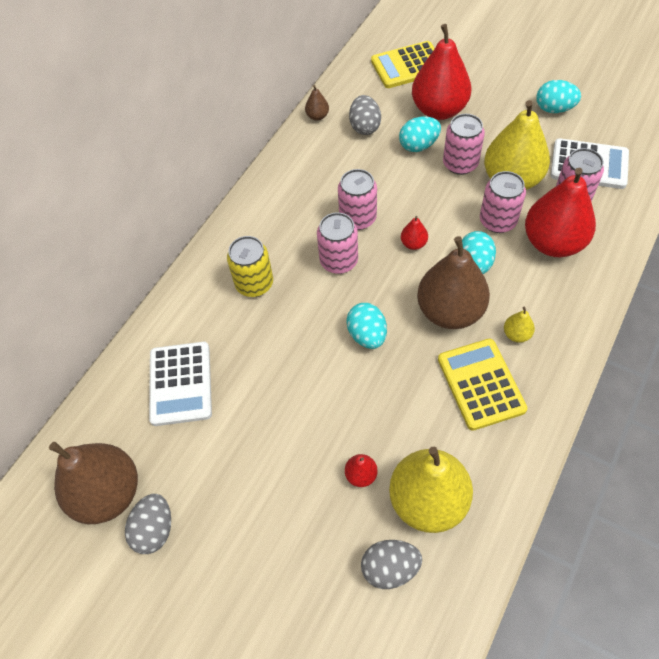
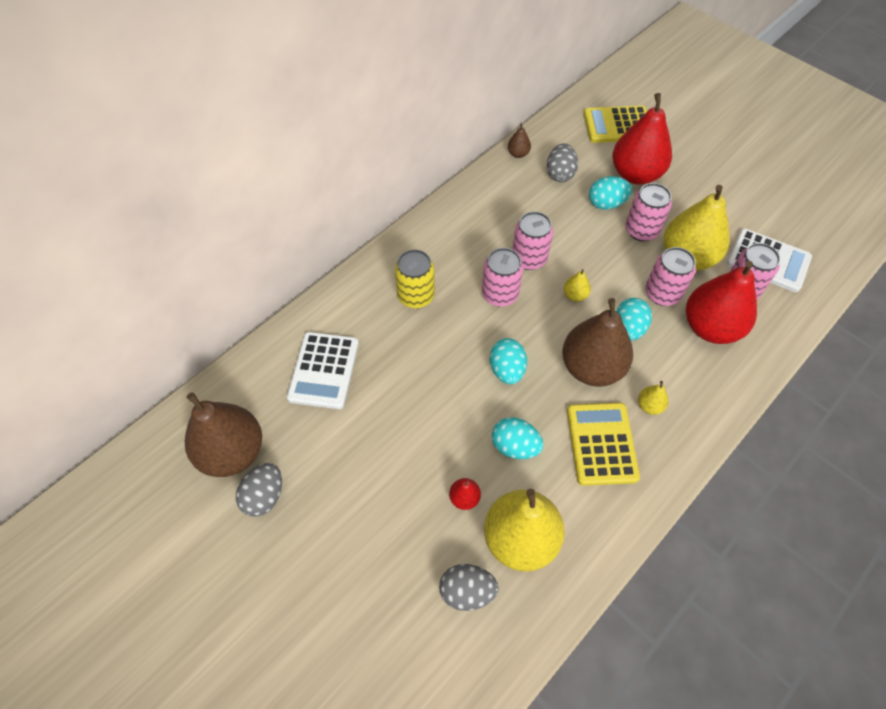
camera: 10 degrees right, 0 degrees up
(413, 244) = (575, 295): red pear -> yellow pear
(554, 109) = (749, 199): turquoise egg -> turquoise egg (515, 446)

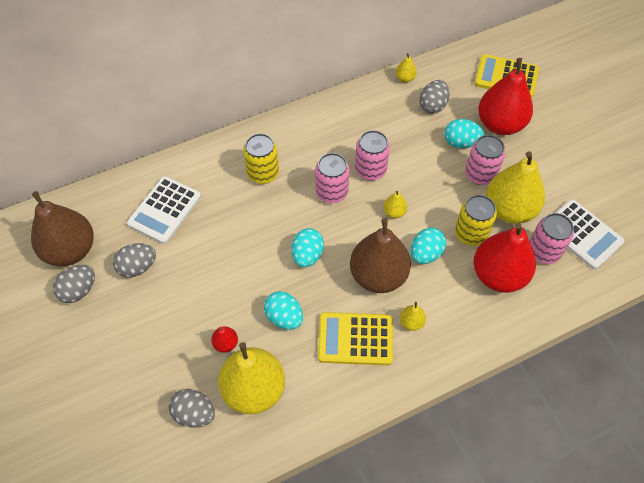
camera: 20 degrees right, 0 degrees up
(322, 445) = (138, 267): none -> grey egg
(518, 154) = (405, 78): brown pear -> yellow pear
(601, 444) = (355, 339): yellow calculator -> yellow calculator turned 105 degrees counterclockwise
(662, 293) = (470, 233): pink can -> yellow can

